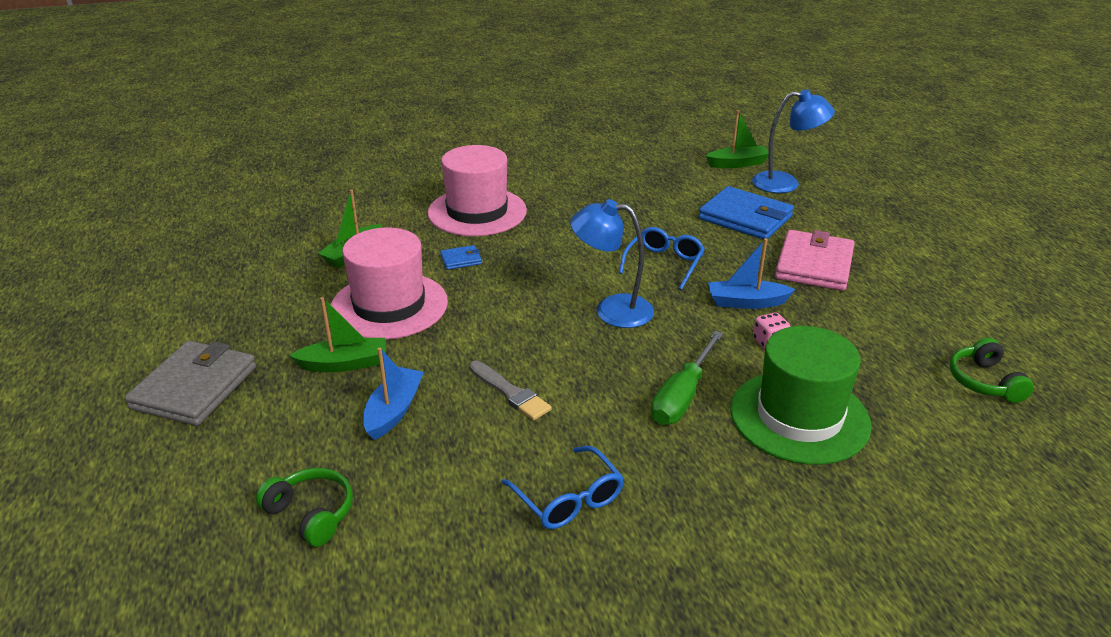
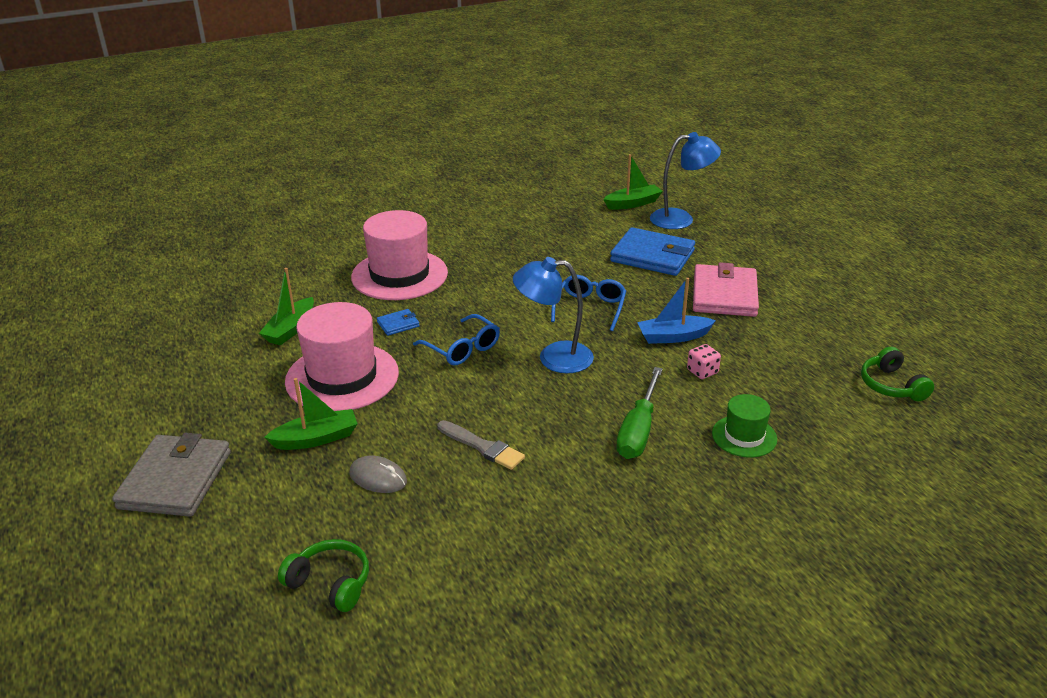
camera: 10 degrees left, 0 degrees up
(393, 411) = (378, 477): blue boat -> grey mouse
(568, 499) = (562, 536): blue glasses -> blue glasses (462, 348)
(799, 417) = (744, 436): green hat -> green hat, size x0.52

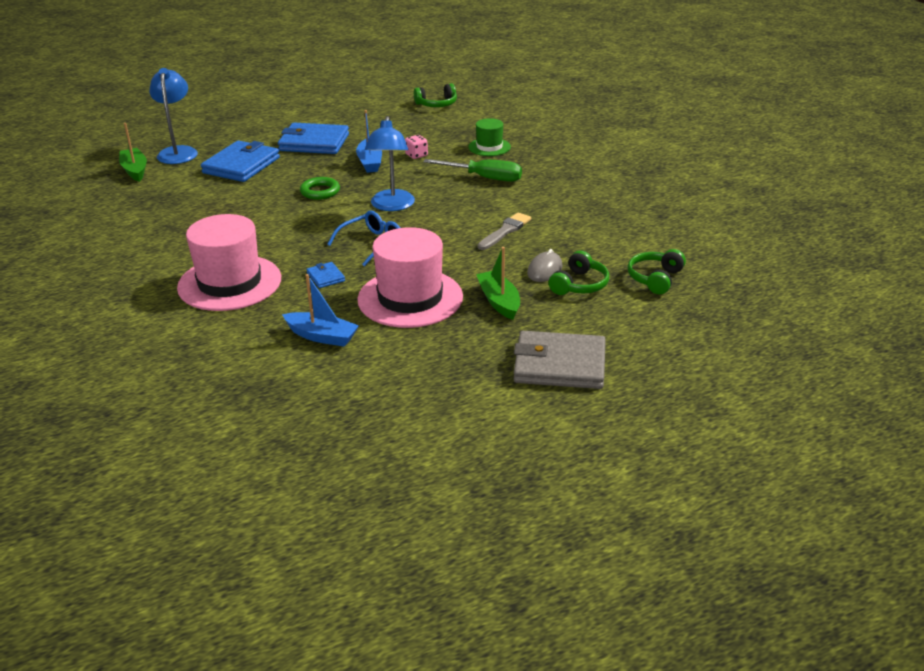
camera: 90 degrees left, 0 degrees up
(291, 329) = (322, 336): green boat -> blue boat
(334, 506) = (579, 285): none -> green headphones
(590, 308) = (320, 192): blue glasses -> green ring
(724, 295) = (314, 143): pink wallet -> blue wallet

